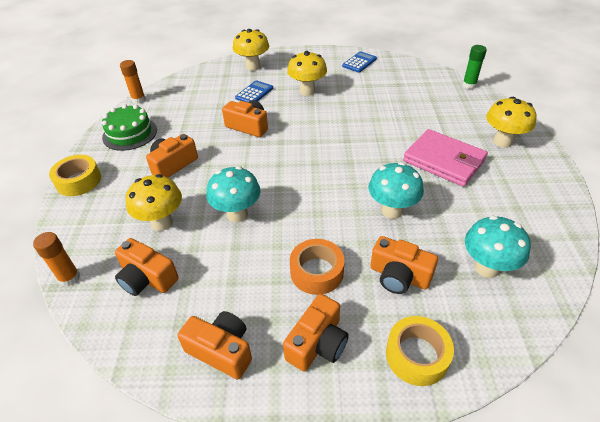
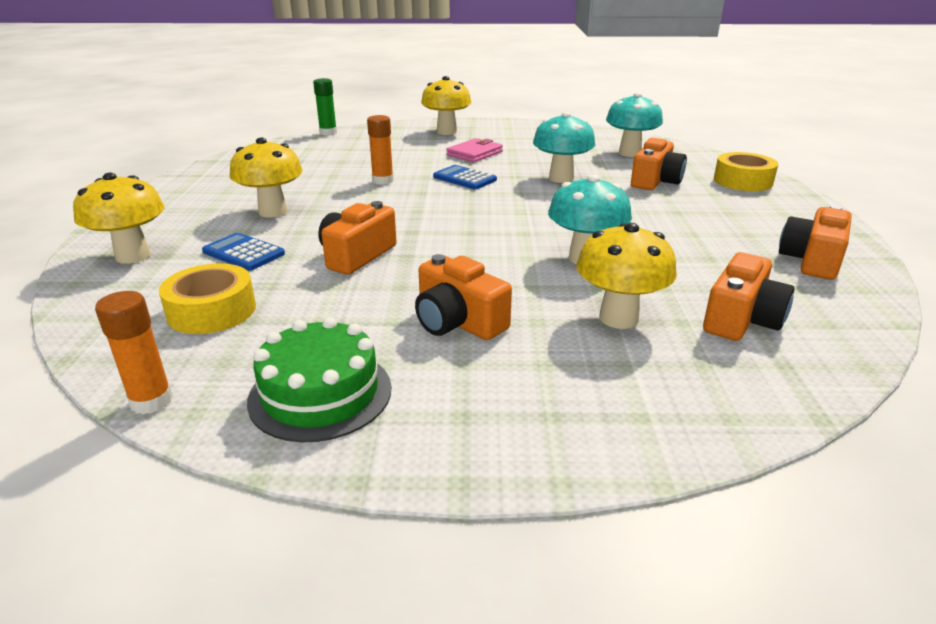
camera: 90 degrees left, 15 degrees down
(69, 278) = (789, 400): orange glue stick -> orange glue stick (383, 181)
(78, 181) = (505, 449): yellow tape -> yellow tape (212, 311)
(317, 272) = (668, 214): orange tape -> none
(317, 343) = (762, 215): orange camera -> none
(359, 62) = (213, 177): blue calculator -> blue calculator (464, 178)
(444, 160) = (474, 153): pink wallet -> pink wallet, size x0.60

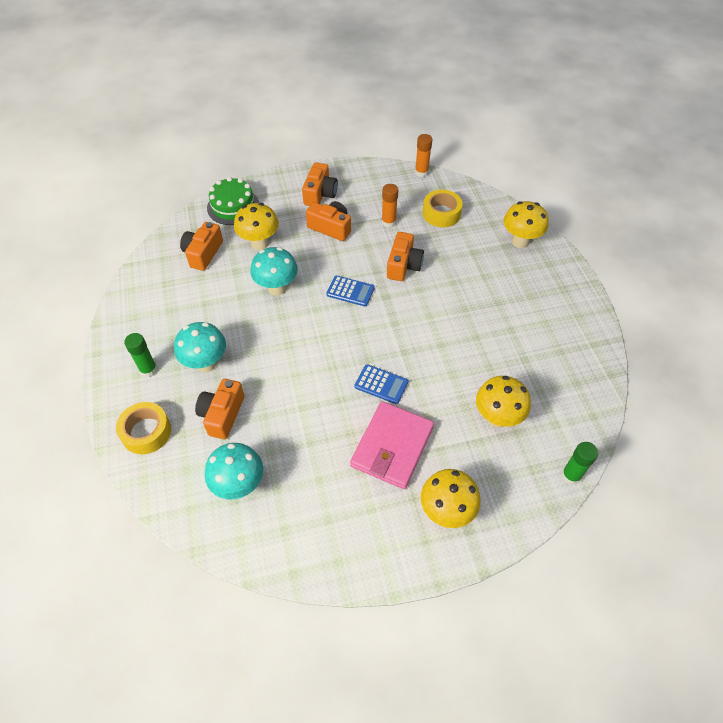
camera: 165 degrees right, 25 degrees up
(243, 253) = (465, 255): blue calculator -> blue calculator (350, 291)
(273, 212) = (487, 301): yellow mushroom -> yellow mushroom (497, 418)
(320, 393) = (367, 185): green cake -> green cake (233, 206)
(383, 181) = (443, 365): orange glue stick -> orange glue stick (388, 222)
(474, 153) = (392, 446): pink wallet -> pink wallet, size x1.65
(561, 178) = (302, 403): turquoise mushroom -> turquoise mushroom (206, 363)
(768, 214) = (148, 370): none -> green glue stick
(811, 260) = (146, 312): orange camera -> orange camera (320, 194)

